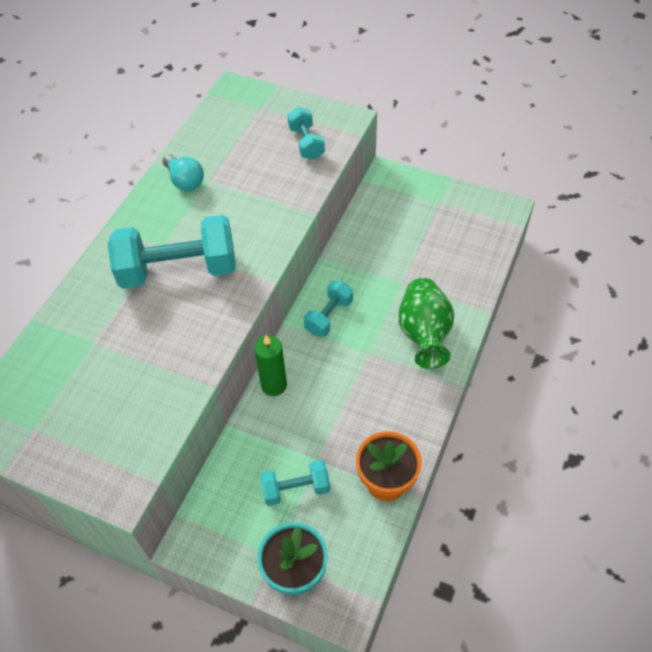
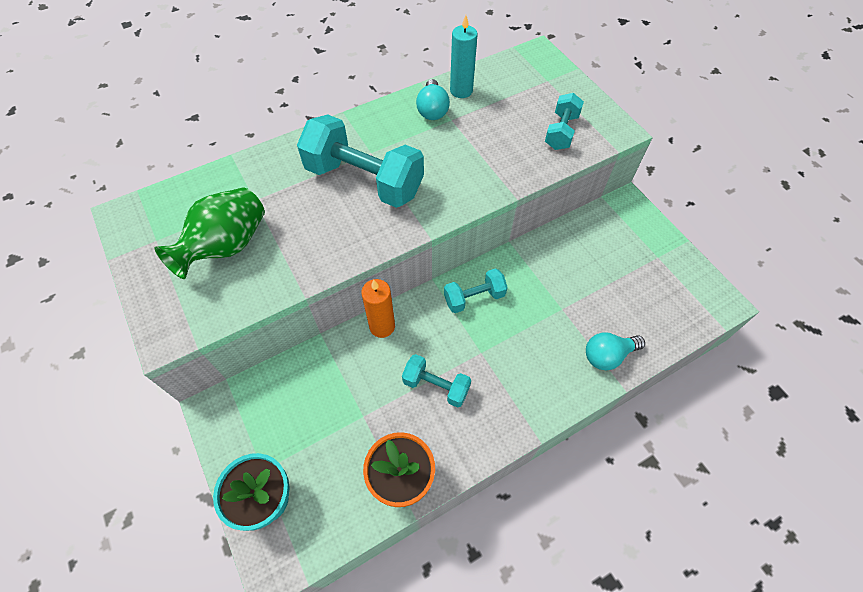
camera: 35 degrees right, 5 degrees up
(195, 152) = (461, 91): none -> turquoise candle
(274, 385) = (382, 326): green candle -> orange candle
(296, 489) = (325, 428): turquoise dumbbell -> turquoise dumbbell (436, 386)
(424, 334) = (544, 369): green vase -> green vase (226, 246)
(460, 295) = (607, 355): none -> turquoise light bulb

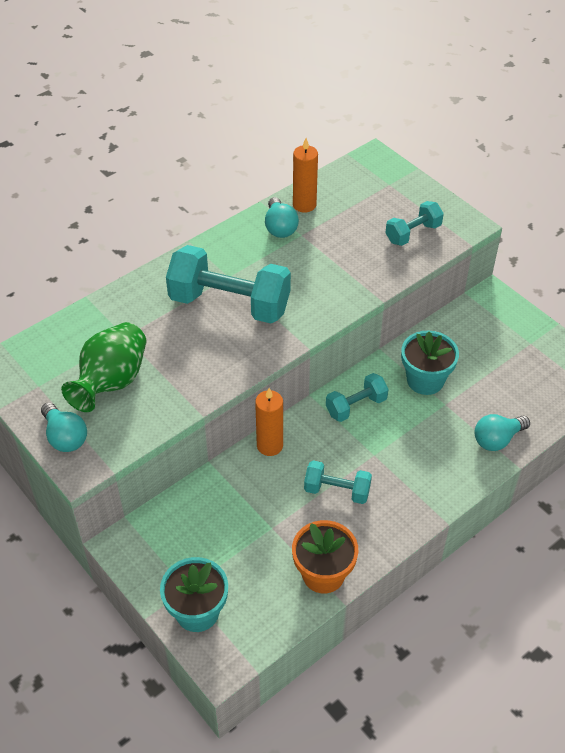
camera: 10 degrees left, 10 degrees down
(162, 299) = (65, 437): none -> turquoise light bulb
(461, 91) = (304, 205): turquoise candle -> orange candle
(547, 280) = (425, 380): none -> turquoise flower pot
(561, 132) = (413, 233): turquoise dumbbell -> turquoise dumbbell turned 45 degrees clockwise

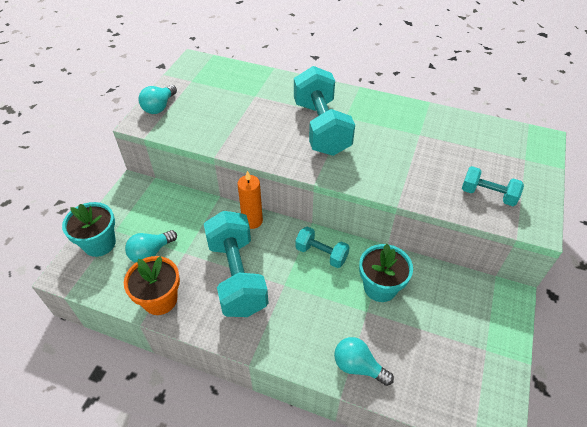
camera: 60 degrees right, 0 degrees up
(111, 382) = (214, 106): green vase -> none
(280, 227) = (415, 121): turquoise light bulb -> turquoise light bulb (151, 252)
(304, 205) = (450, 124): orange candle -> none
(337, 491) = (237, 276): turquoise dumbbell -> turquoise dumbbell, size x1.91

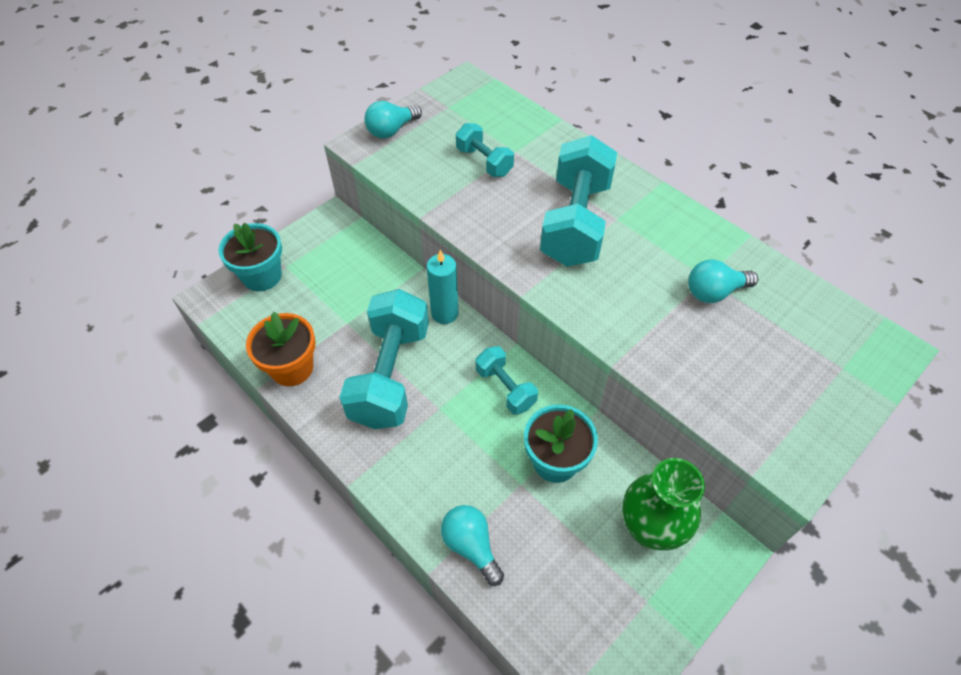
camera: 25 degrees right, 5 degrees up
(151, 252) = (310, 308): turquoise light bulb -> turquoise light bulb (714, 292)
(252, 221) = (444, 313): orange candle -> turquoise candle
(461, 304) = (650, 528): none -> green vase
(488, 195) = (750, 398): turquoise dumbbell -> turquoise dumbbell (484, 162)

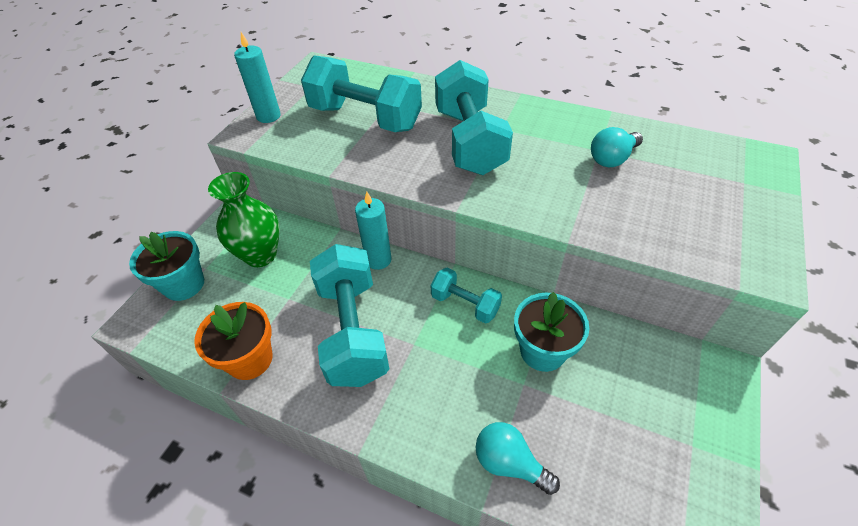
camera: 20 degrees left, 5 degrees down
(391, 130) = (268, 116): turquoise light bulb -> turquoise candle
(484, 162) = (365, 118): turquoise dumbbell -> turquoise dumbbell, size x1.91
(650, 528) = (655, 378): green vase -> green vase (261, 255)

